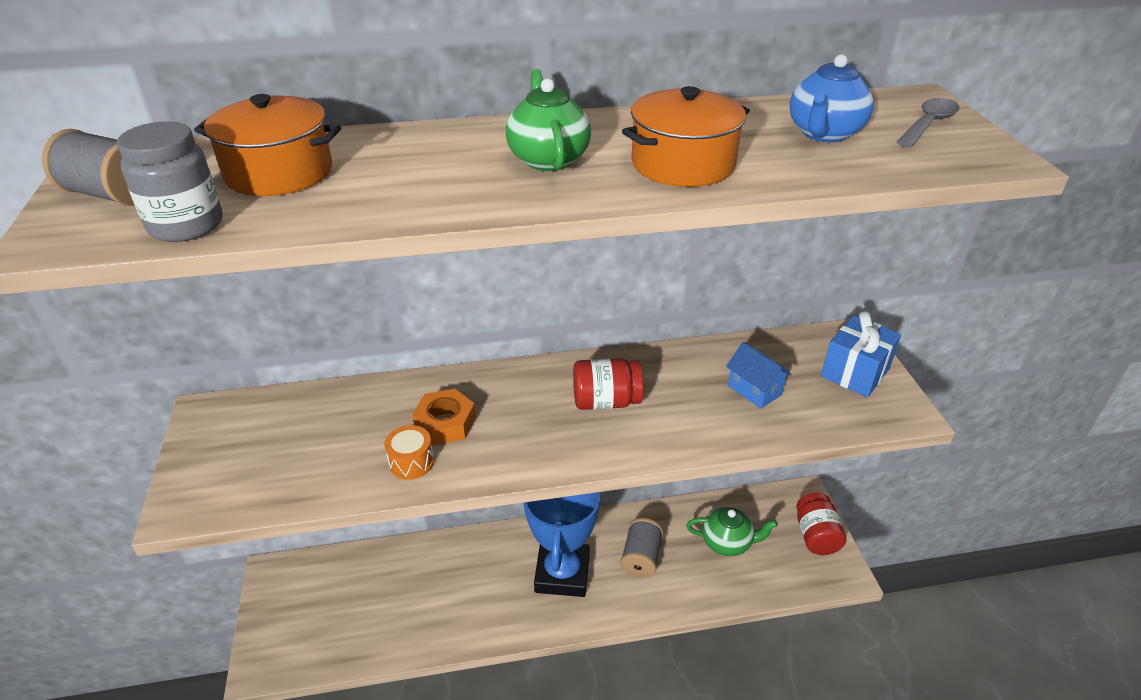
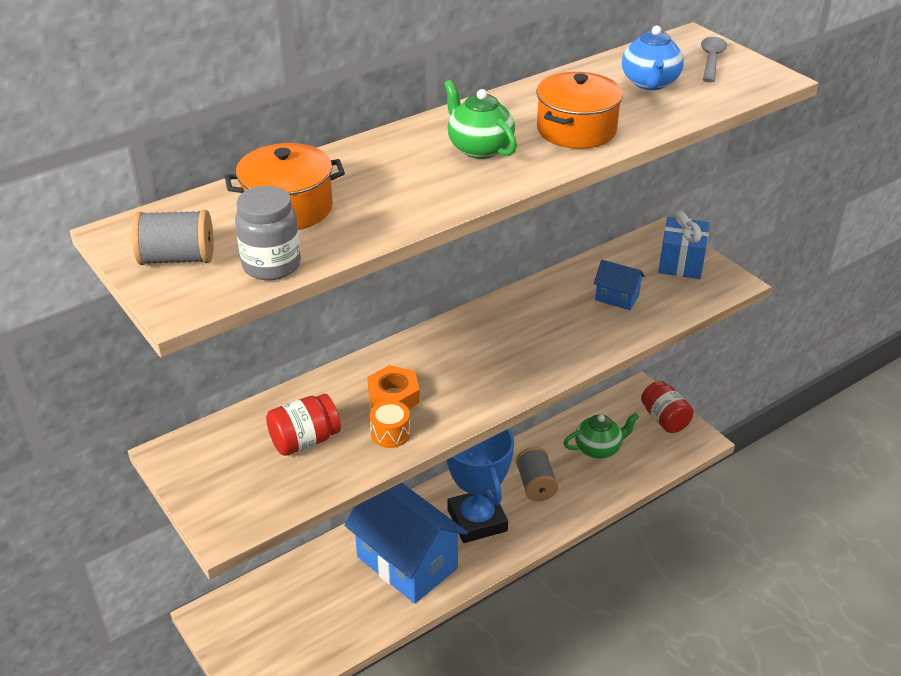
camera: 25 degrees left, 0 degrees up
(471, 591) = (407, 562): none -> blue house
(606, 401) = (510, 340): red jar -> red jar (304, 440)

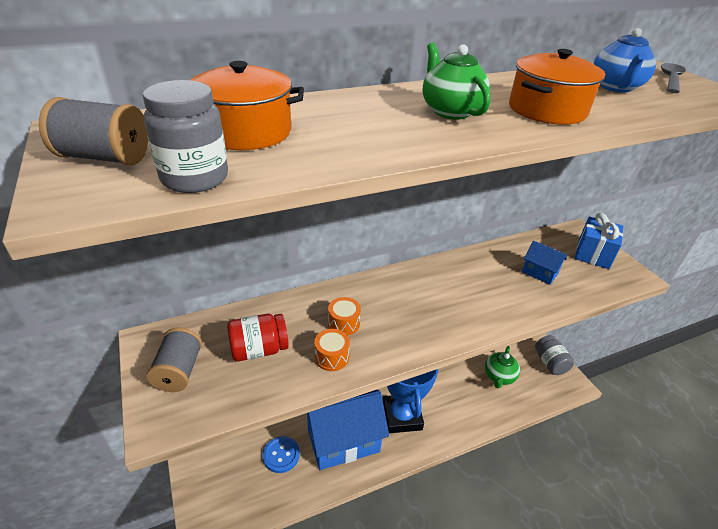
camera: 10 degrees right, 0 degrees up
(330, 594) = (281, 455): none -> blue button
(393, 396) = (343, 323): orange nut -> orange drum
(407, 562) = (343, 440): blue house -> blue house turned 75 degrees counterclockwise
(535, 485) = (449, 396): grey spool -> grey spool (179, 371)
(598, 448) = (499, 376): green teapot -> green teapot turned 120 degrees clockwise
(664, 419) = (550, 363): red jar -> grey jar

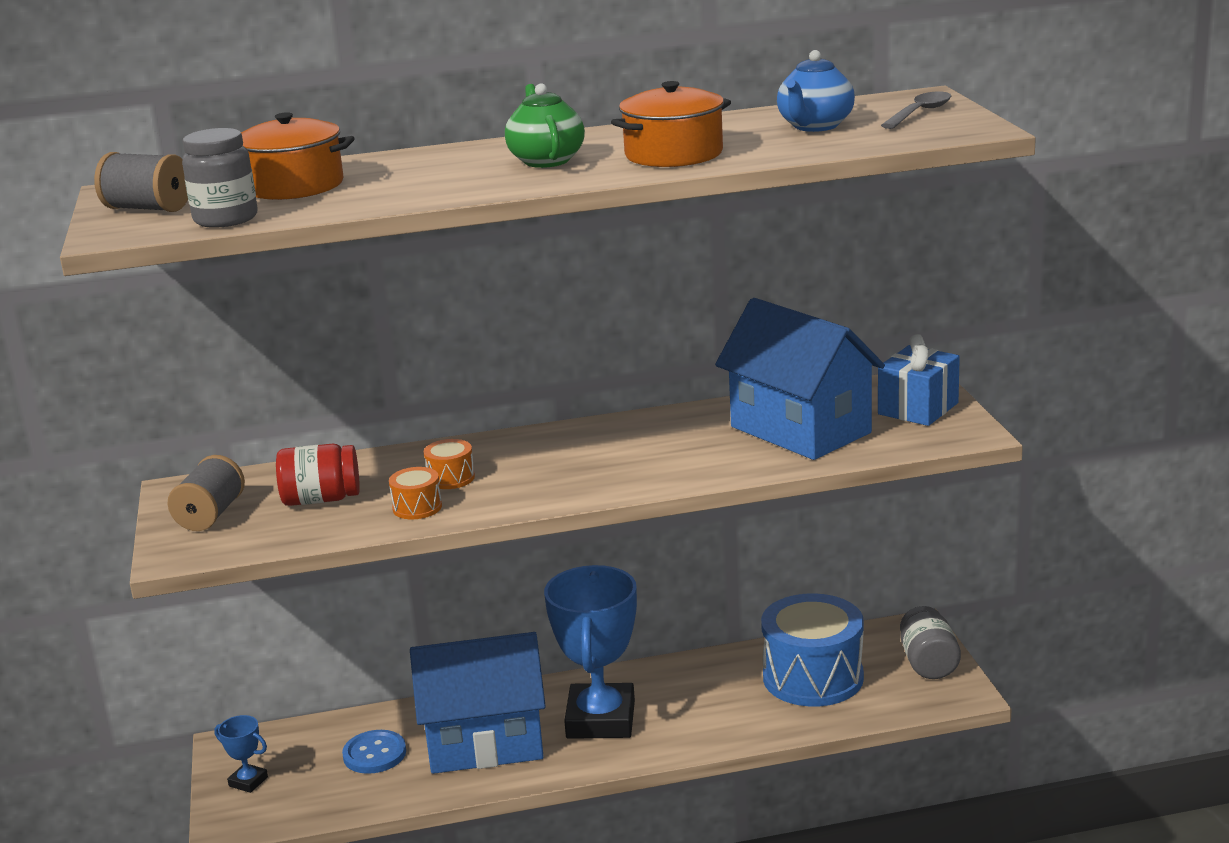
camera: 15 degrees right, 15 degrees down
(208, 487) = (248, 781): none -> blue trophy
(499, 376) = (813, 677): green teapot -> blue drum
(539, 273) = (800, 430): blue house -> blue house, size x2.31

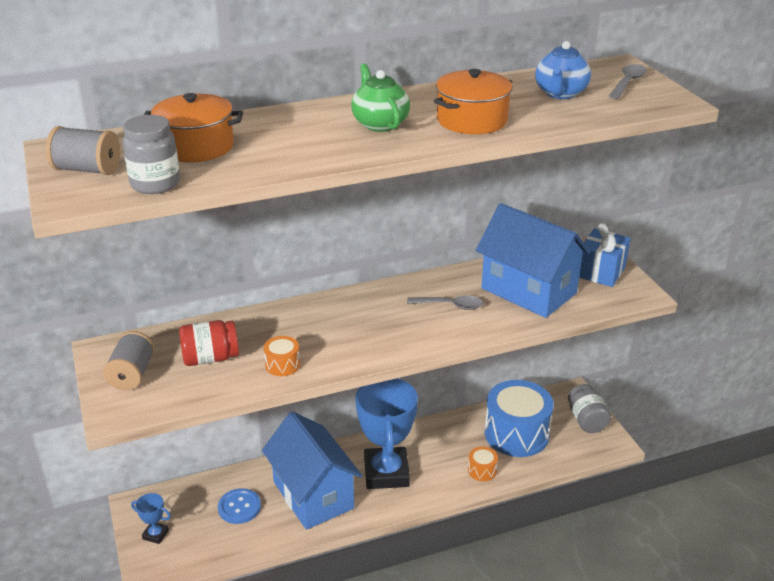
camera: 10 degrees left, 10 degrees up
(451, 478) = (299, 337): orange drum -> orange drum (482, 470)
(485, 743) = (313, 495): blue house -> blue house turned 75 degrees clockwise
(678, 446) = (450, 305): none -> grey spoon

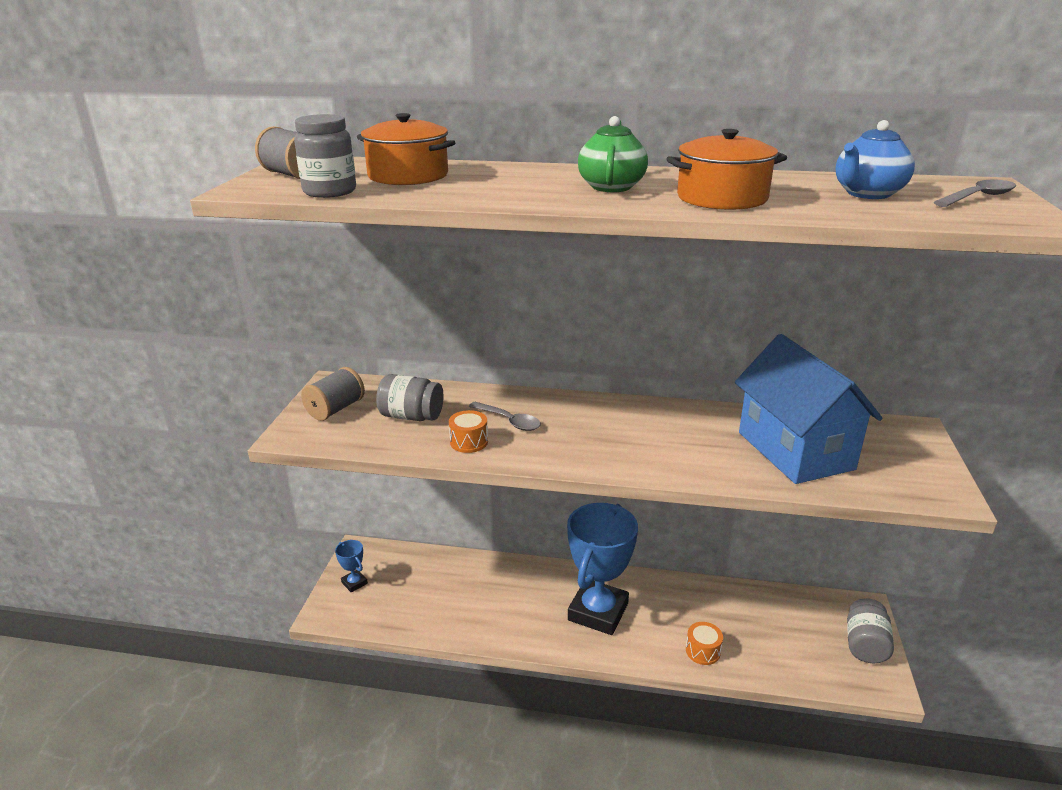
camera: 30 degrees right, 5 degrees down
(210, 358) = (411, 416): red jar -> grey jar
(239, 507) = (439, 588): blue button -> none
(313, 495) = (512, 604): blue house -> none
(450, 305) = (689, 439): grey spoon -> grey spoon (509, 421)
(516, 434) = (767, 627): blue drum -> none
(600, 271) = (906, 456): blue gift -> none

